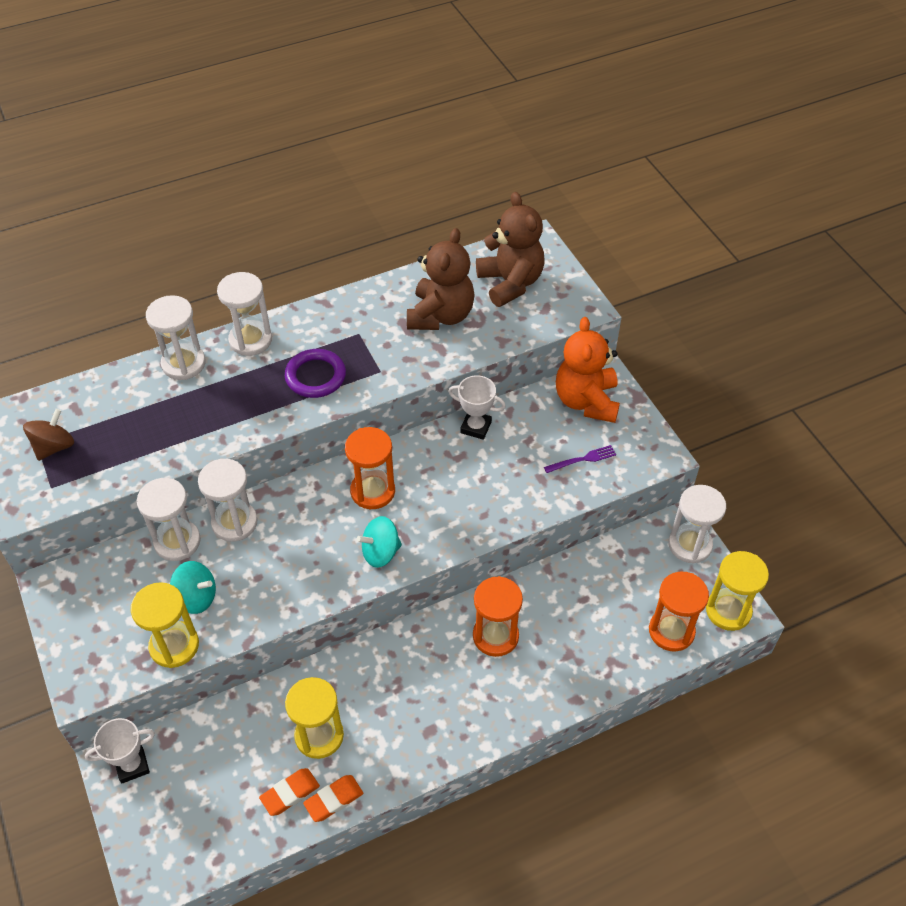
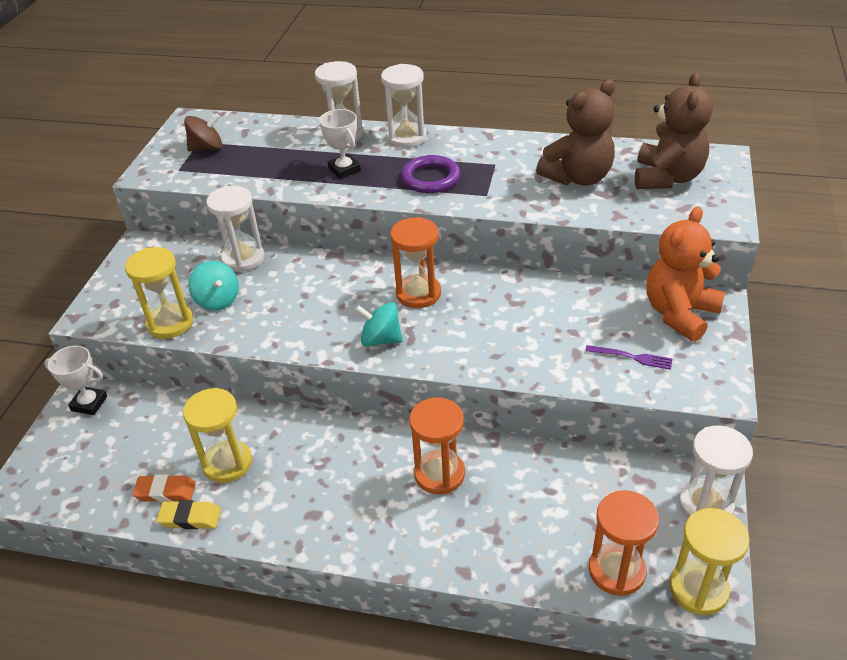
camera: 40 degrees right, 10 degrees down
(234, 523) = (294, 265): white hourglass -> none
(334, 800) = (190, 518): orange eraser -> yellow eraser
(476, 427) = (552, 288): white trophy -> white trophy (344, 169)

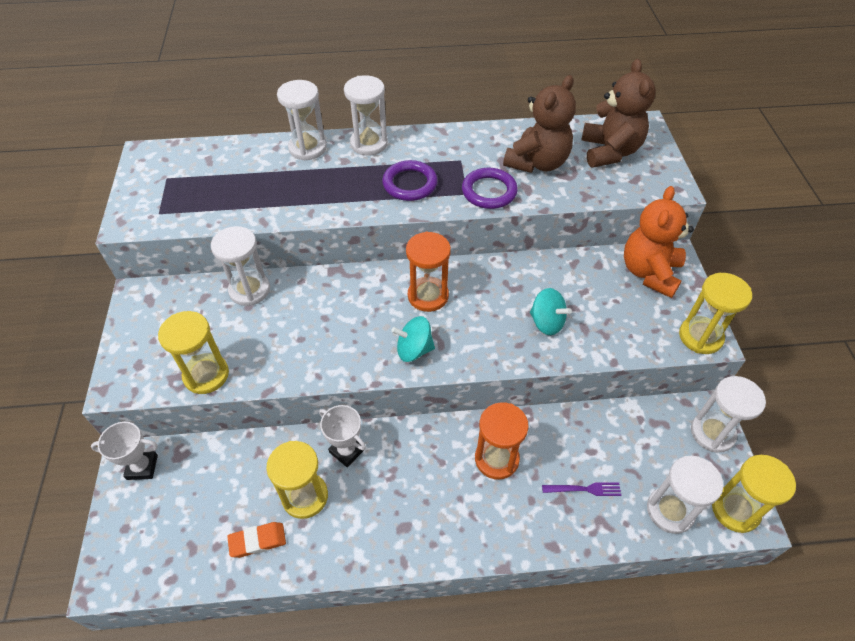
camera: 20 degrees left, 10 degrees up
(190, 518) = (292, 562): yellow eraser -> none
(207, 148) = (177, 184): brown spinning top -> none
(217, 300) = (243, 340): turquoise spinning top -> turquoise spinning top (546, 322)
(344, 169) = (325, 187): white trophy -> white trophy (347, 451)
(511, 196) = (489, 191): none -> purple ring
(616, 570) = (670, 511): orange hourglass -> white hourglass
(632, 357) = (629, 322): purple fork -> purple fork (584, 489)
(711, 387) = (700, 337): none -> yellow hourglass

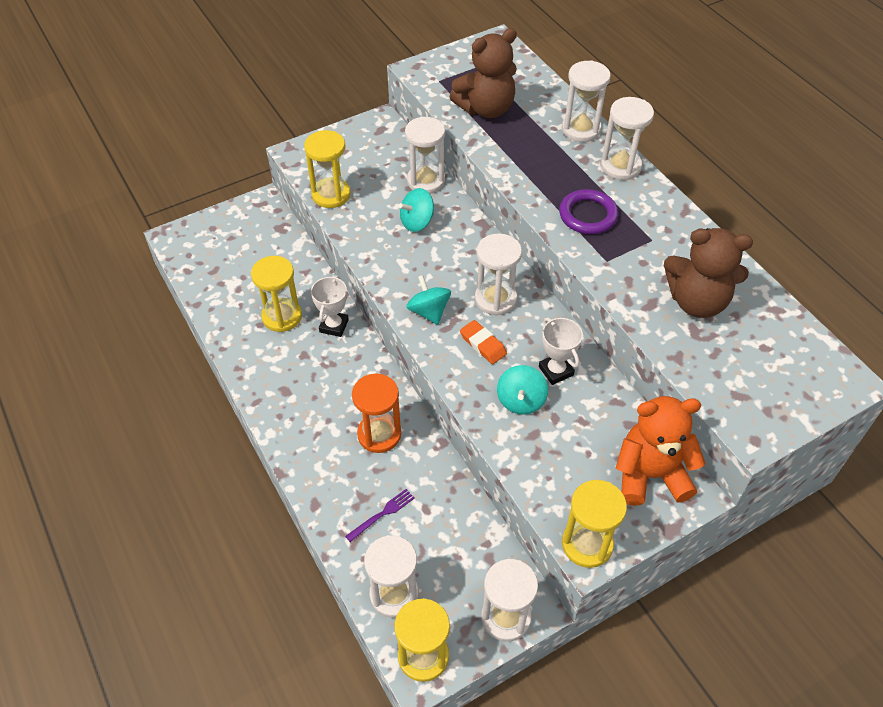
camera: 65 degrees right, 0 degrees up
(142, 467) = (261, 213): white trophy -> white trophy (556, 371)
(257, 541) = (234, 304): orange eraser -> orange eraser (483, 344)
(297, 317) = (417, 222): none -> turquoise spinning top
(428, 296) = (495, 299): orange hourglass -> white hourglass
(489, 191) = (622, 276): purple ring -> none
(584, 489) = (382, 514): purple fork -> purple fork turned 105 degrees counterclockwise
(609, 152) = (768, 360): brown teddy bear -> brown teddy bear (486, 109)

